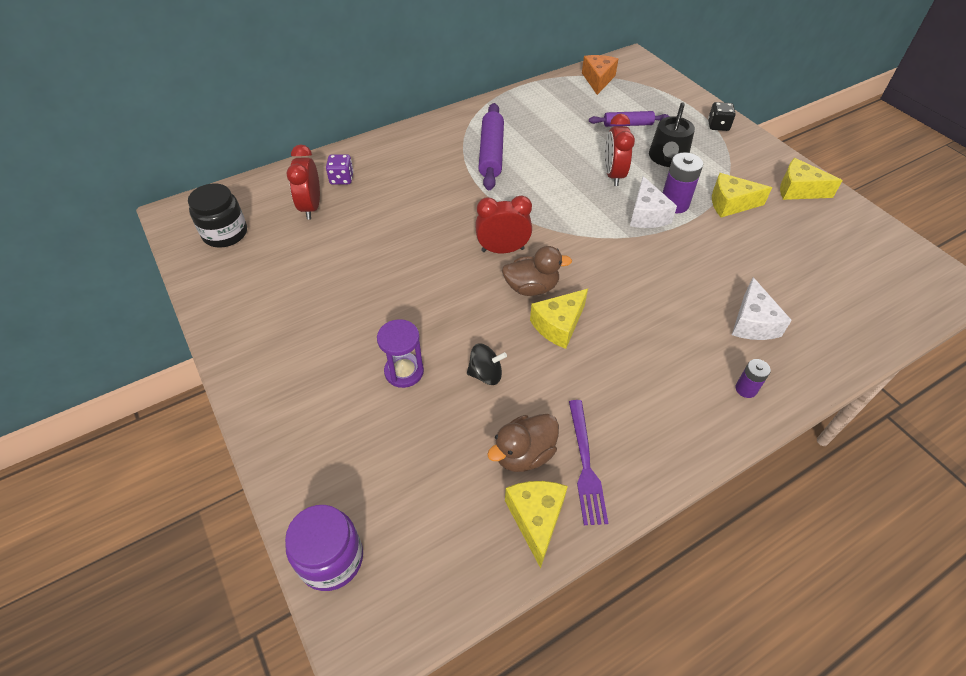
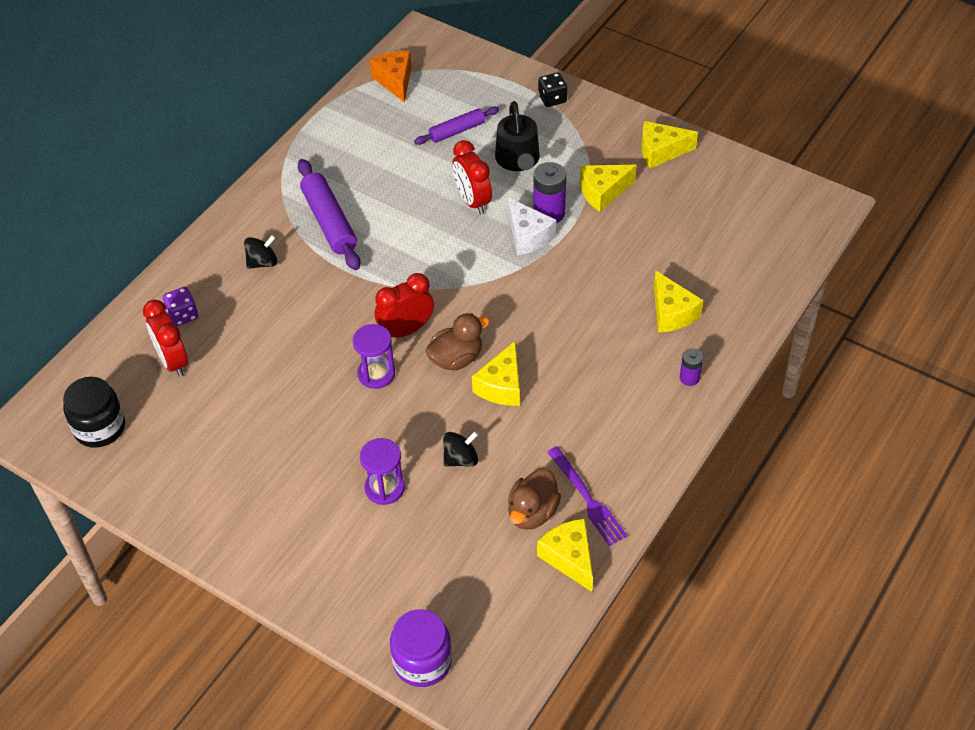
camera: 25 degrees left, 0 degrees up
(423, 163) = (262, 262): none -> black spinning top
(457, 274) = (376, 374): none -> purple hourglass
(752, 323) = (671, 313): white cheese -> yellow cheese

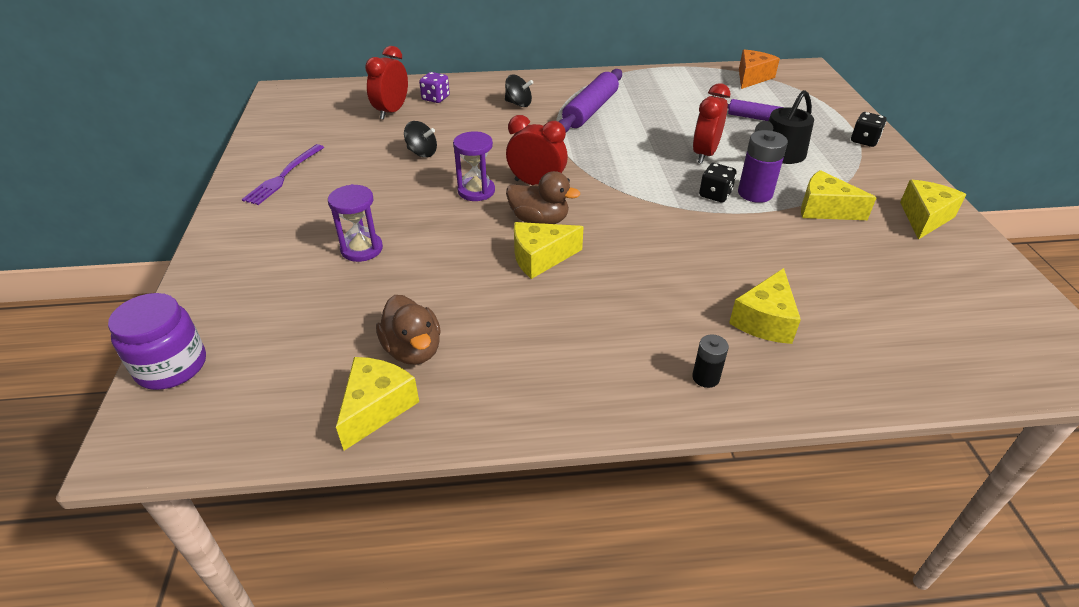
camera: 50 degrees right, 10 degrees down
(99, 427) = (307, 112): black jar -> none
(461, 459) = (434, 274): black spinning top -> black spinning top (422, 153)
(528, 236) = (715, 194): white cheese -> black dice
(532, 512) = (413, 350): brown duck -> brown duck turned 105 degrees counterclockwise
(587, 499) = (466, 381): purple fork -> purple fork (283, 176)
(661, 151) = (924, 218): yellow cheese -> yellow cheese turned 75 degrees clockwise
(689, 378) = (705, 377): purple battery -> black battery

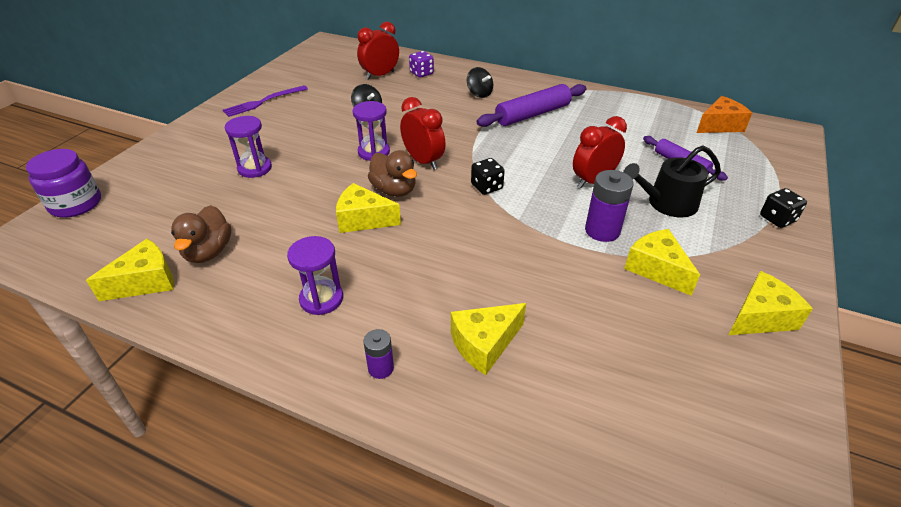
camera: 30 degrees right, 0 degrees up
(585, 344) = (321, 299): none -> purple hourglass
(705, 377) = (381, 368): black battery -> purple battery
(715, 194) = (563, 219): black dice -> black dice (486, 187)

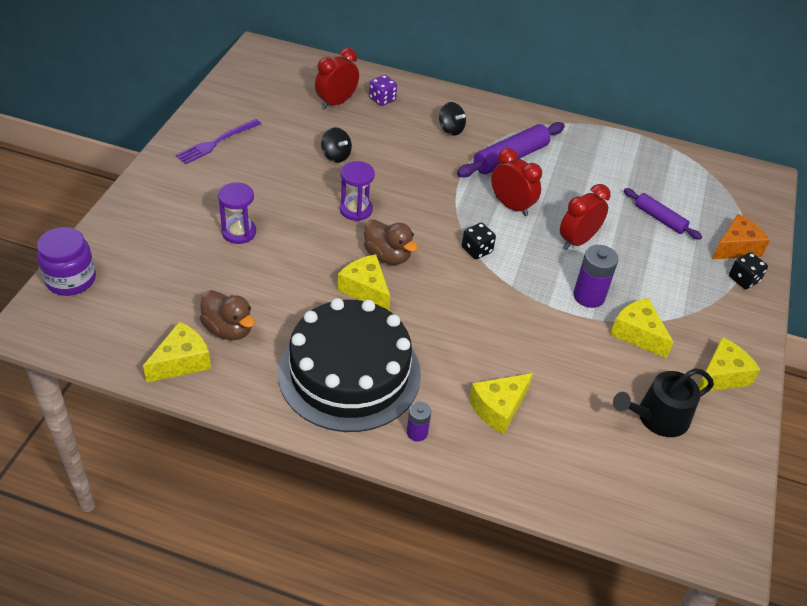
camera: 10 degrees left, 5 degrees up
(208, 252) = (228, 329): brown duck -> brown duck turned 45 degrees counterclockwise
(321, 299) = (349, 373): purple hourglass -> black cake
(363, 219) = (365, 290): yellow cheese -> yellow cheese turned 45 degrees clockwise
(423, 161) = (409, 220): red clock -> red clock (511, 206)
(667, 203) = (646, 265): black watering can -> black watering can (658, 417)
(719, 125) = (698, 170): orange cheese -> orange cheese (736, 247)

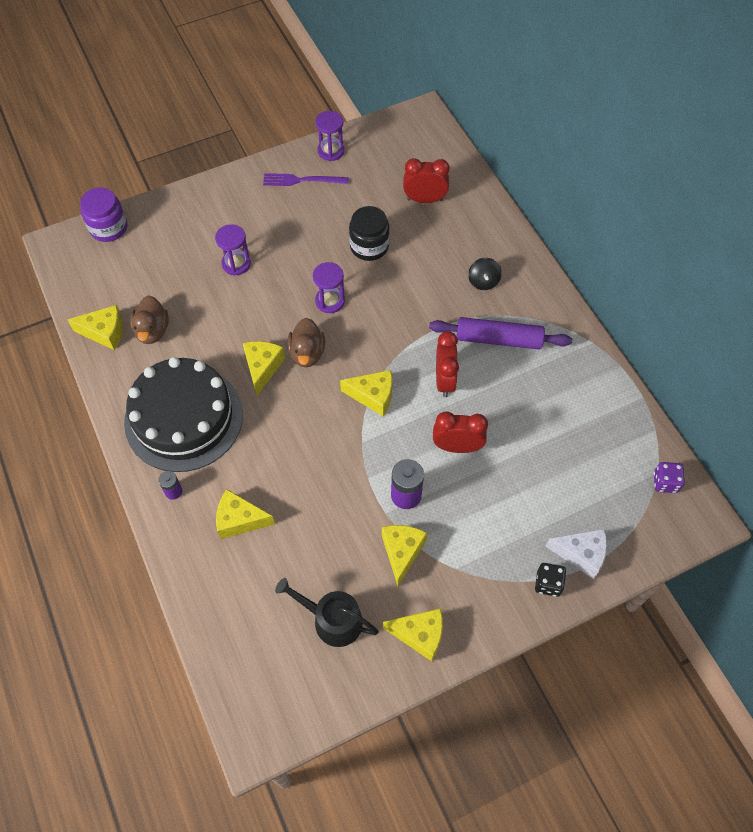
camera: 50 degrees right, 15 degrees up
(214, 110) = (331, 151): none -> purple hourglass
(336, 156) = (369, 246): black spinning top -> black jar
(382, 99) = (463, 219): purple dice -> purple dice (665, 482)
(476, 250) = (373, 396): black dice -> yellow cheese
(659, 218) = (550, 480): purple rolling pin -> none
(736, 247) = (581, 554): orange cheese -> white cheese

